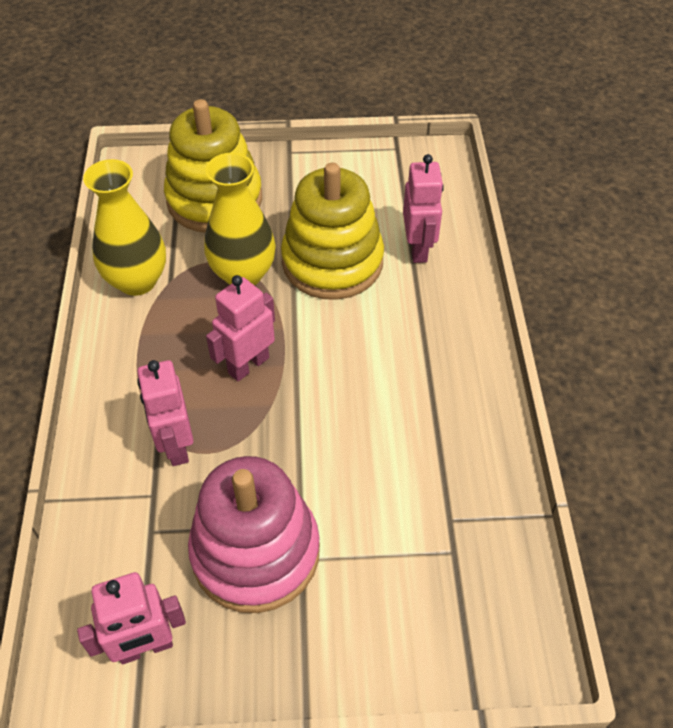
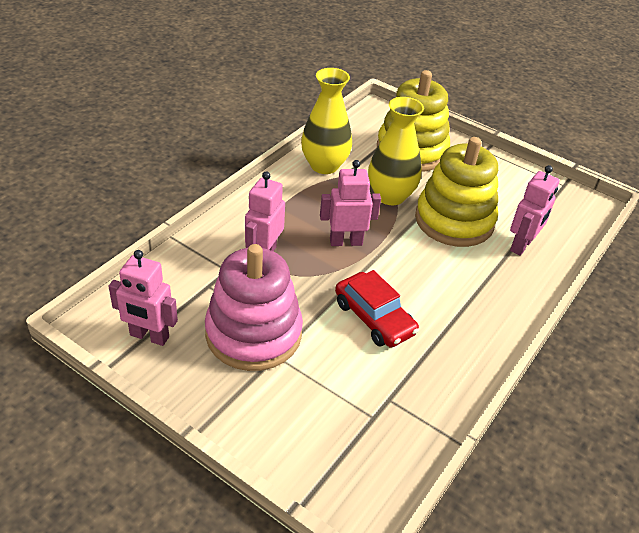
camera: 35 degrees right, 10 degrees down
(357, 437) = (374, 318): none -> red car

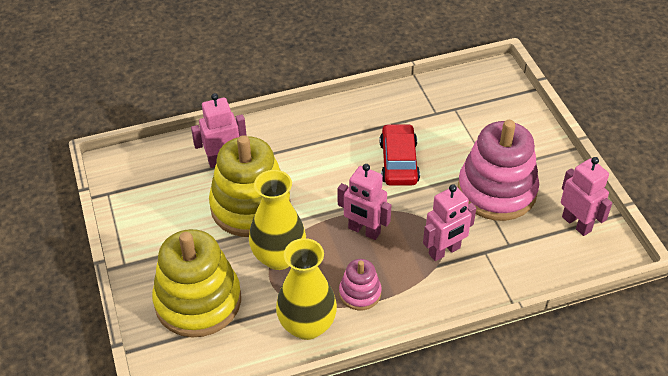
camera: 140 degrees left, 5 degrees up
(306, 198) = (360, 293): none -> pink stacking toy

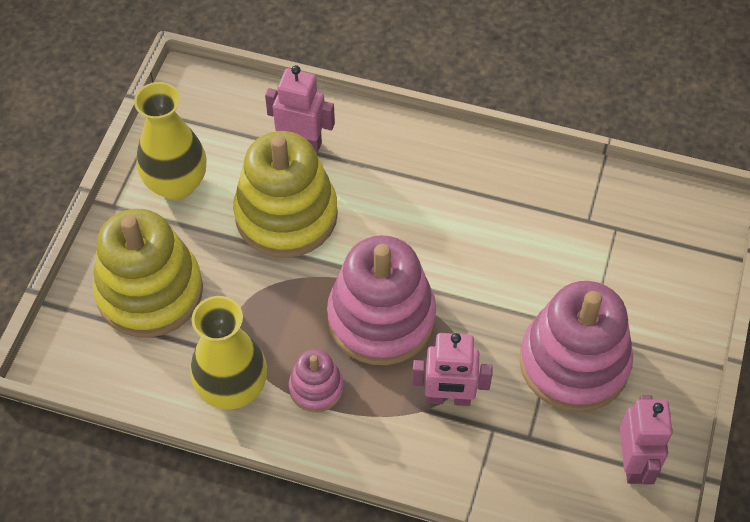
camera: 35 degrees right, 10 degrees up
(279, 257) = (267, 293): yellow vase -> yellow vase (176, 184)
(364, 231) = (381, 318): pink robot -> pink stacking toy
(399, 162) = (491, 258): red car -> none

